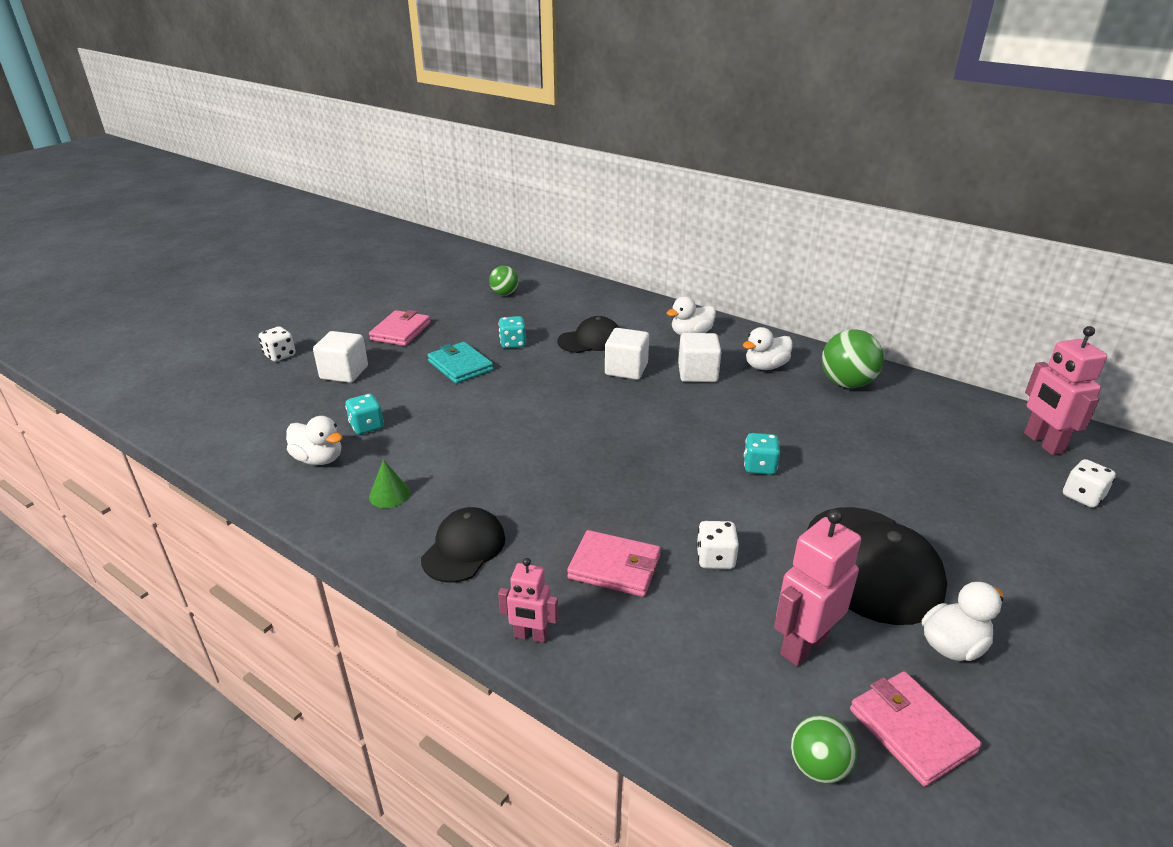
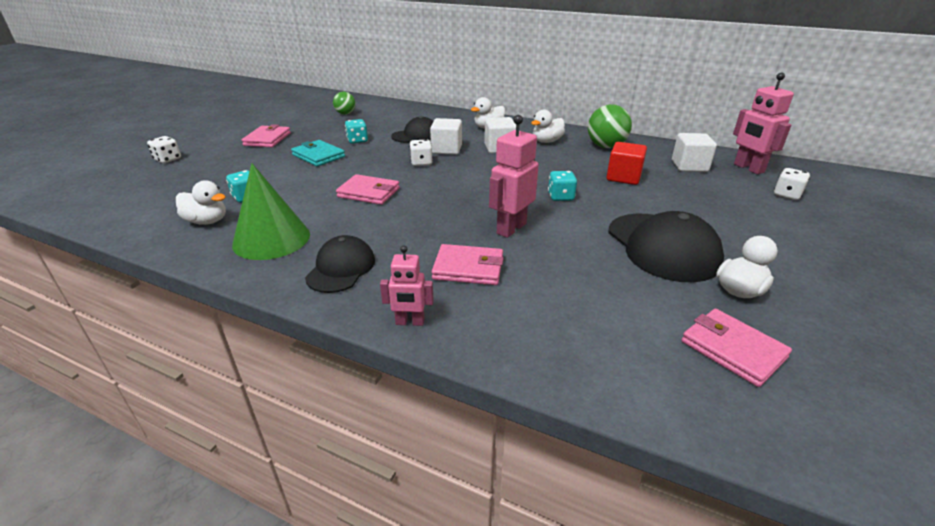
camera: 10 degrees left, 0 degrees up
(344, 372) = (223, 166): white cube -> white cube (689, 166)
(389, 494) = (271, 239): green cone -> green cone, size x2.19
(514, 434) = (369, 193): none -> pink wallet
(715, 558) = (545, 255): white dice -> white dice (421, 163)
(803, 645) = (630, 303): pink robot -> pink robot (511, 228)
(818, 767) = (671, 385): green ball -> none
(855, 441) = (623, 177): none -> red cube

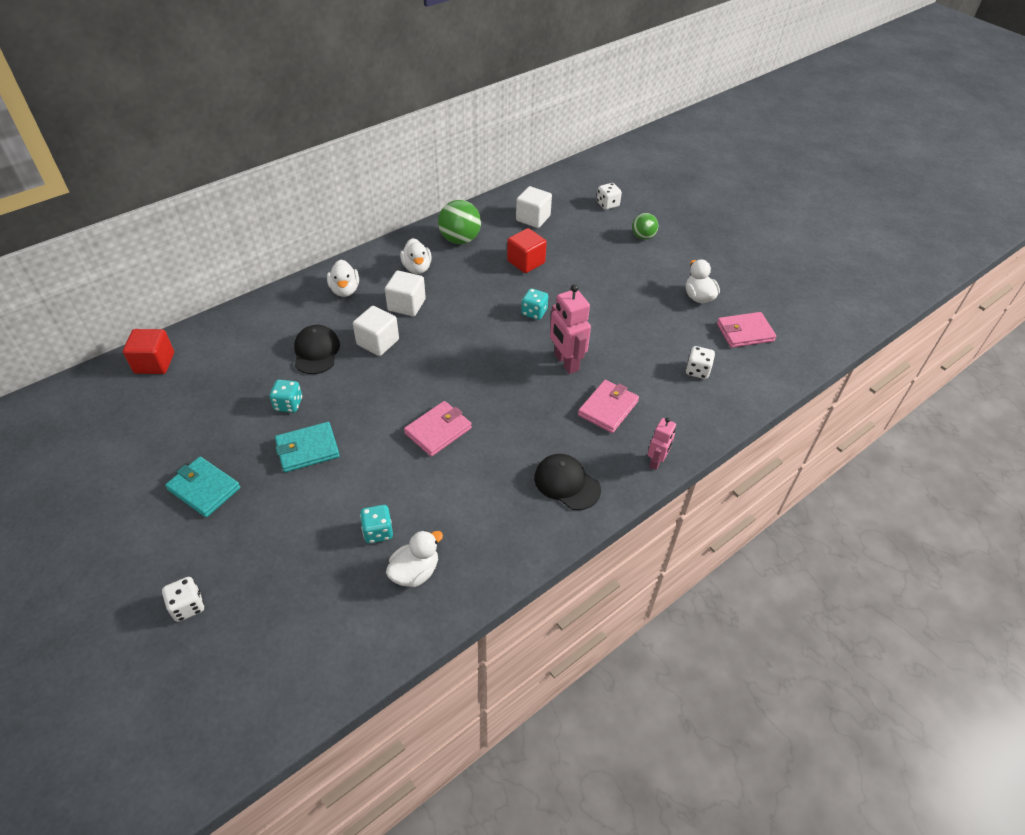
camera: 65 degrees left, 15 degrees up
(267, 139) = (204, 489): pink wallet -> turquoise wallet
(271, 239) = (487, 522): green cone -> none
(345, 114) = (178, 392): green ball -> green ball (643, 237)
(365, 104) = (154, 363): none -> red cube
(421, 163) = (396, 372): white dice -> white dice (697, 371)
(662, 247) = (636, 300): black cap -> none
(748, 168) = (558, 194): pink robot -> none

